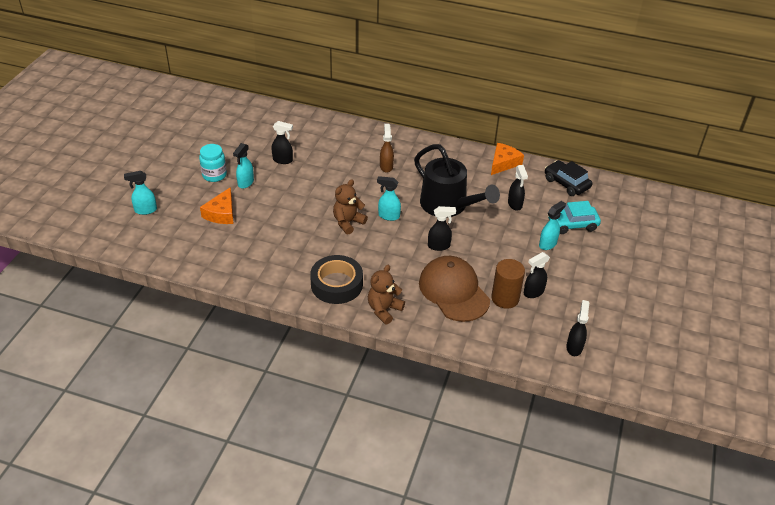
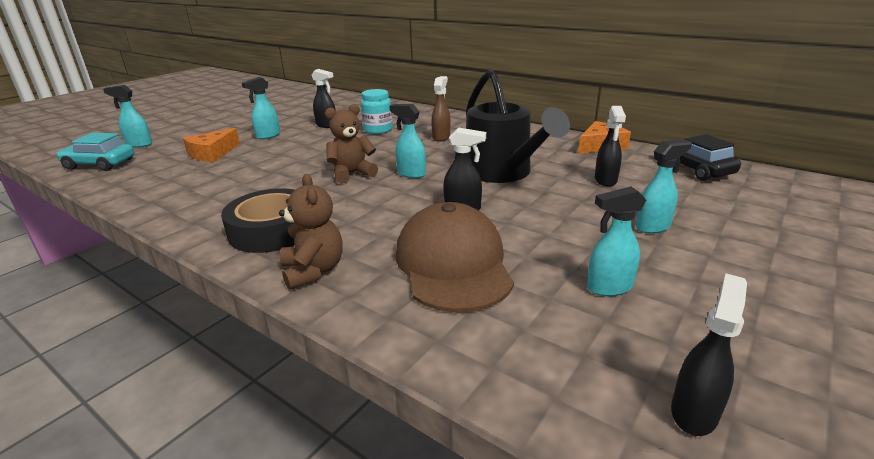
camera: 20 degrees right, 15 degrees down
(214, 175) = (243, 129): turquoise jar -> turquoise jar (378, 130)
(384, 310) = (313, 271): brown teddy bear -> brown teddy bear turned 105 degrees clockwise
(505, 298) = (546, 288): brown cylinder -> none
(533, 292) = (608, 287): black spray bottle -> turquoise spray bottle
(572, 224) = (702, 209): turquoise car -> turquoise car (100, 164)

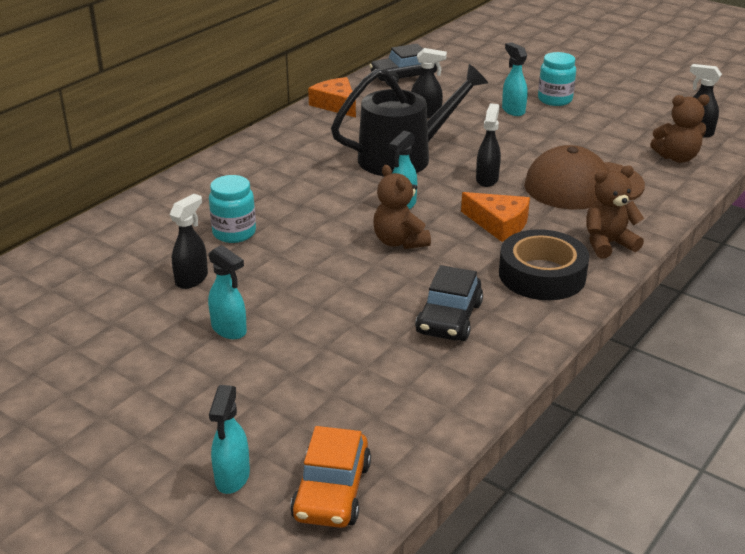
camera: 90 degrees left, 5 degrees up
(100, 164) = (331, 491): turquoise car -> orange car
(212, 153) = (303, 371): orange cheese -> orange cheese (499, 224)
(234, 191) = (449, 318): none -> black car
(441, 137) = (282, 187): brown spray bottle -> none
(563, 363) = (677, 157): none -> brown teddy bear
(608, 287) = (598, 136): turquoise spray bottle -> none
(717, 258) = (555, 100): none -> turquoise jar

